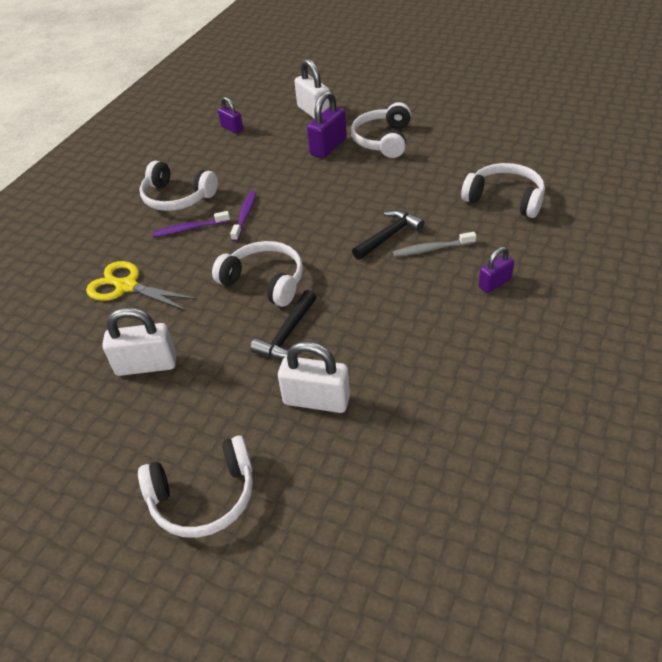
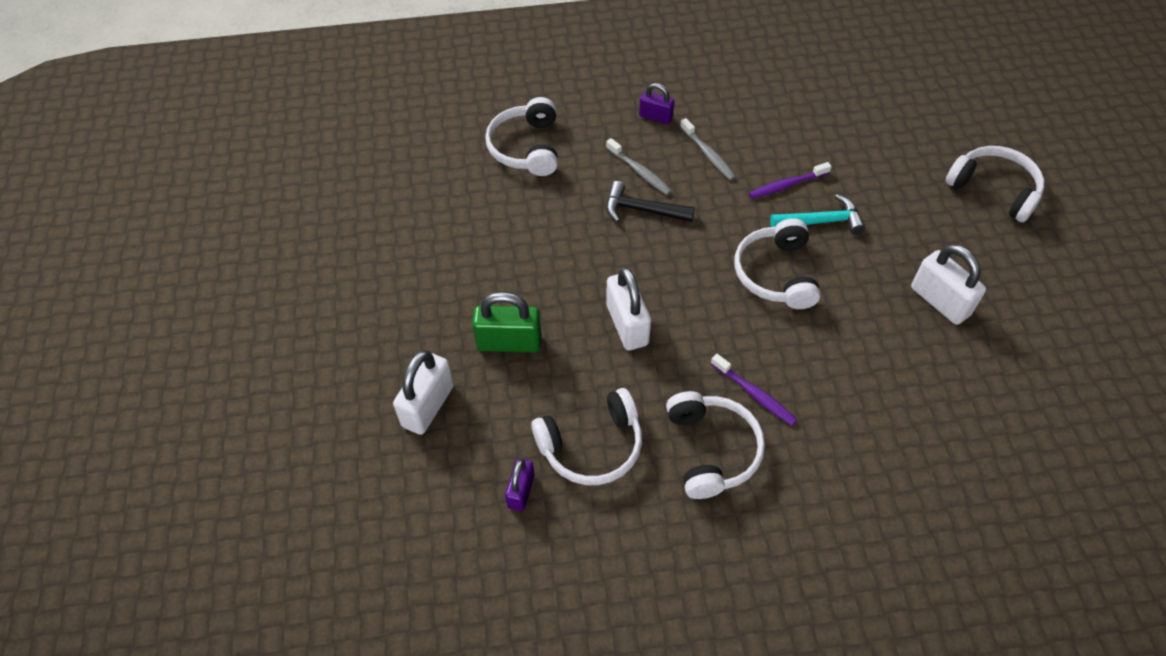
camera: 125 degrees left, 10 degrees up
(126, 286) = (878, 391): yellow scissors -> none
(245, 216) = (696, 352): purple toothbrush -> purple toothbrush (787, 185)
(287, 334) = (821, 221): black hammer -> turquoise hammer
(316, 400) = (865, 170): white padlock -> white padlock (627, 325)
(328, 147) = (509, 342): purple padlock -> green padlock
(383, 140) = (465, 292): white headphones -> white headphones (592, 446)
(422, 298) = (708, 154): none -> grey toothbrush

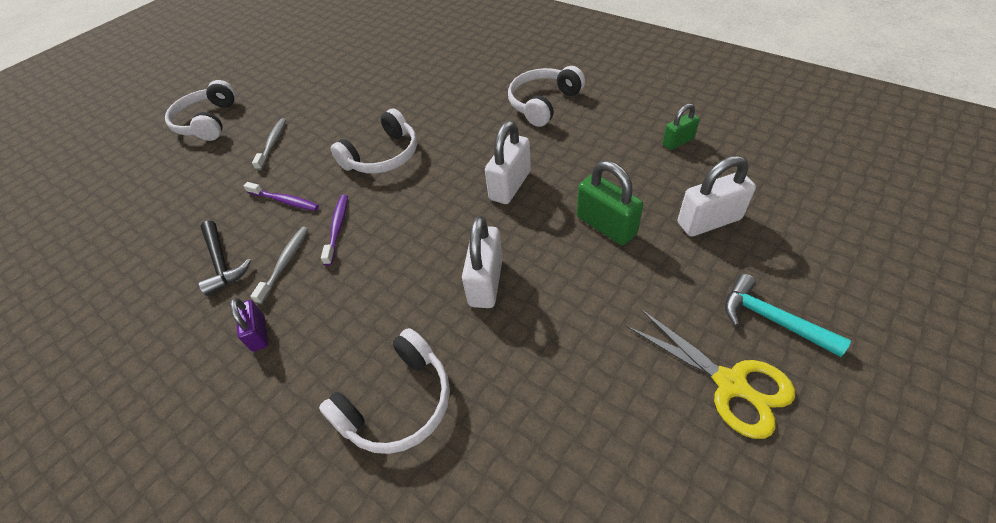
camera: 130 degrees left, 5 degrees down
(340, 285) = (731, 384): none -> yellow scissors
(521, 491) = (678, 141): purple padlock -> green padlock
(592, 446) = (610, 138): white headphones -> none
(639, 171) = (348, 290): grey toothbrush -> grey toothbrush (272, 144)
(642, 210) = (393, 255): black hammer -> black hammer (222, 263)
(754, 394) = (487, 112): purple toothbrush -> purple toothbrush (337, 228)
(821, 221) = (310, 166): turquoise hammer -> turquoise hammer (771, 319)
(940, 301) = (335, 95): white padlock -> white padlock (486, 282)

